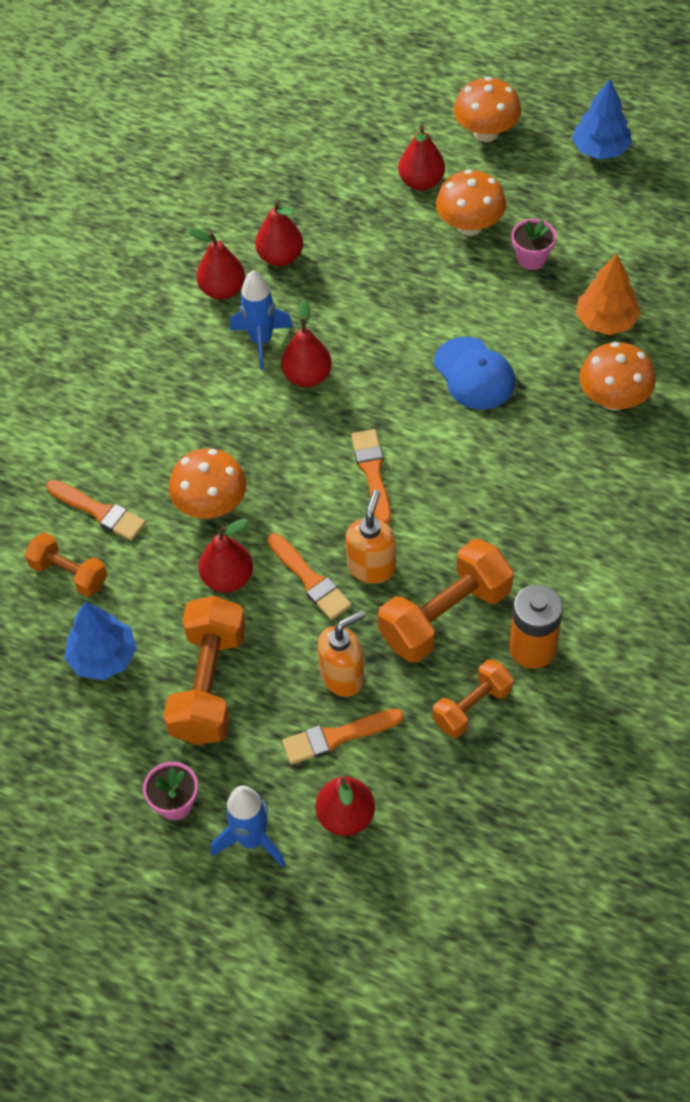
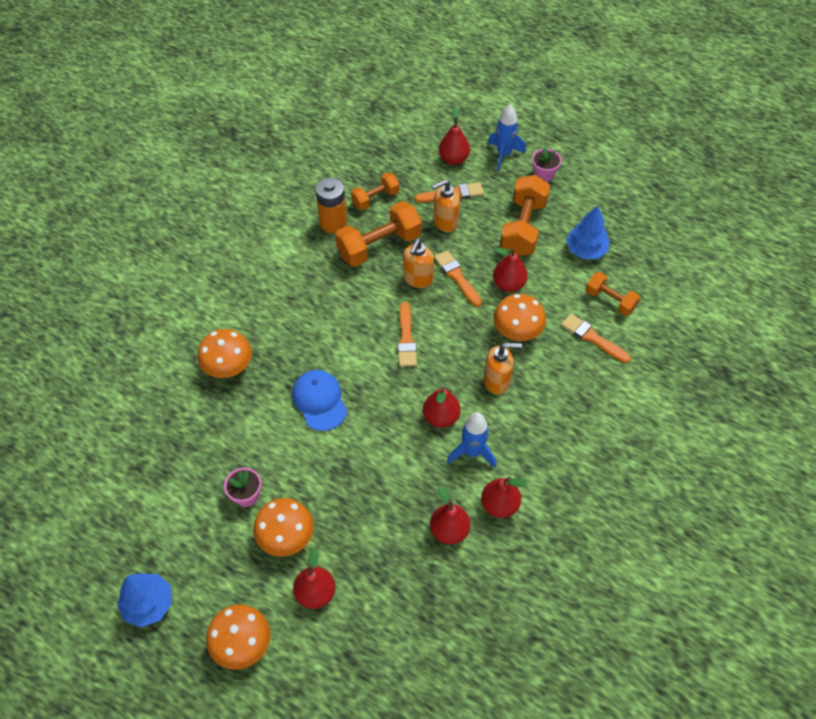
camera: 175 degrees left, 0 degrees up
(235, 432) = (497, 381): none -> orange soap dispenser
(606, 321) = (210, 429): orange tree -> none

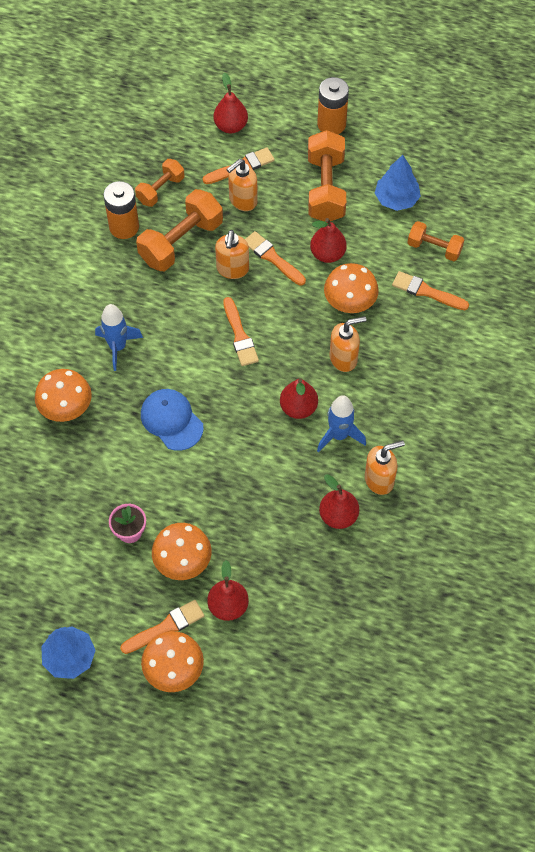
camera: 15 degrees left, 5 degrees up
(249, 598) = (166, 627): none -> orange brush
(499, 505) = (379, 480): red pear -> orange soap dispenser
(503, 155) = (283, 110): blue rocket -> blue rocket (117, 347)
(543, 175) = (331, 124): pink flower pot -> orange battery

